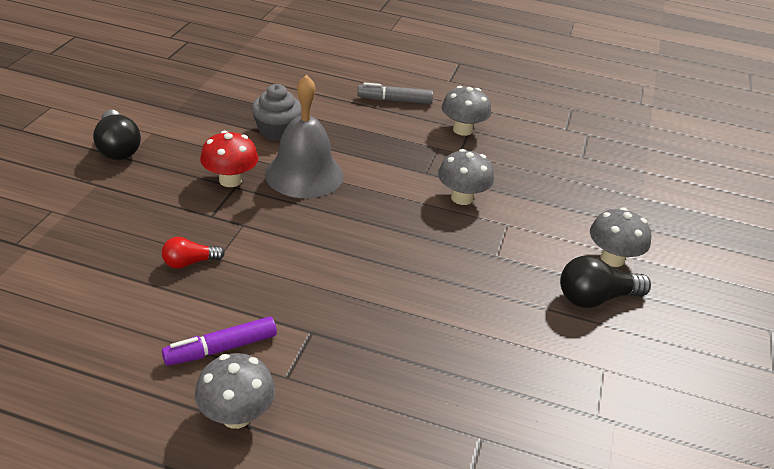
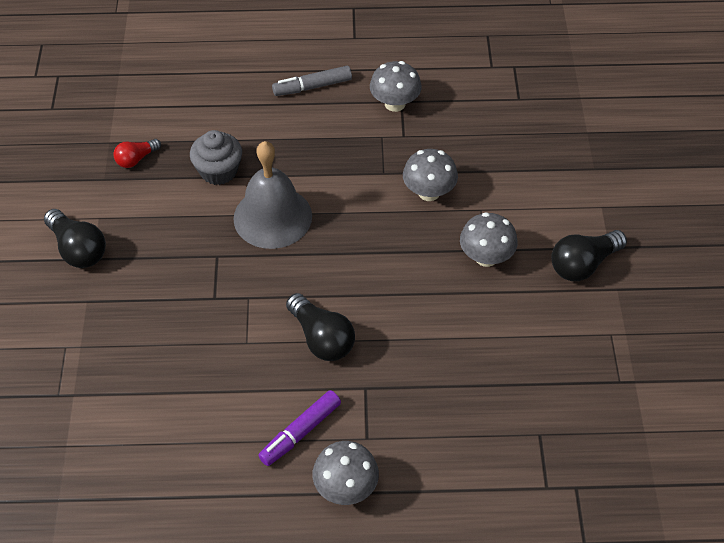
camera: 15 degrees left, 15 degrees up
(189, 262) = (225, 357): red light bulb -> red light bulb (136, 159)
(230, 180) = (208, 249): red mushroom -> none
(292, 277) = (322, 338): none -> black light bulb
(612, 258) = (583, 215): grey mushroom -> grey mushroom (486, 257)

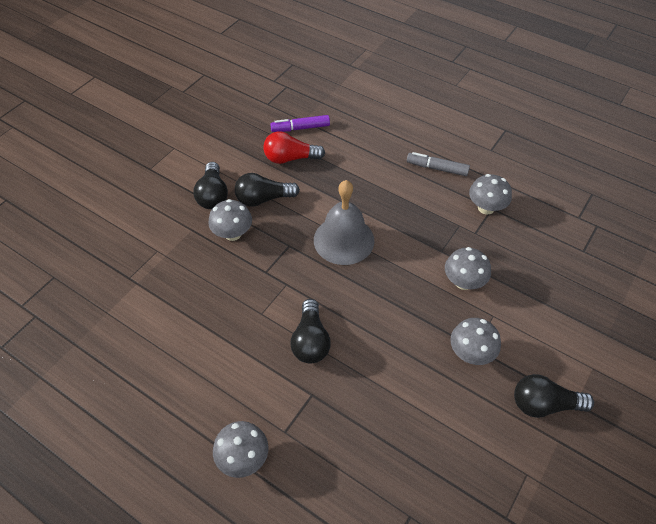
camera: 35 degrees right, 0 degrees up
(136, 159) = (290, 158): red light bulb -> red light bulb, size x1.64
(140, 279) = (233, 234): none -> grey mushroom
(144, 221) = (263, 199): none -> black light bulb
(218, 171) = (333, 191): grey cupcake -> none
(300, 432) = (246, 397): purple marker -> purple marker (300, 128)

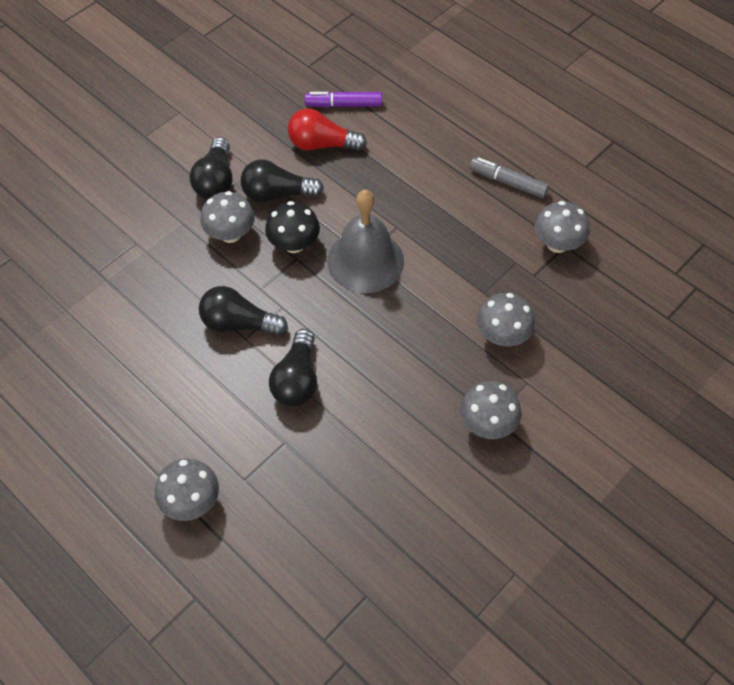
camera: 10 degrees right, 5 degrees up
(285, 235) = (294, 244): none -> black mushroom
(544, 404) = (559, 498): black light bulb -> black light bulb (239, 323)

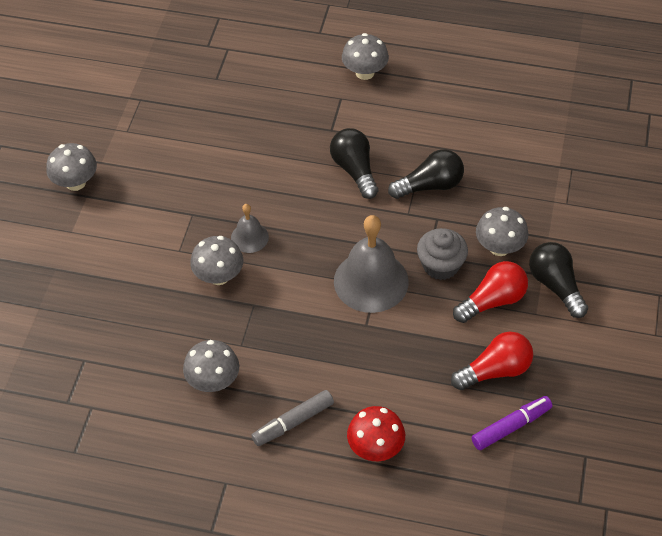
camera: 150 degrees right, 5 degrees down
(277, 194) = (492, 301): black light bulb -> red light bulb
(294, 244) = (440, 265): black mushroom -> grey cupcake
(449, 360) = (249, 237): none -> grey bell
(455, 137) = (375, 448): none -> red mushroom
(487, 424) = (194, 207): grey mushroom -> grey mushroom (75, 183)
(508, 182) = (293, 422): grey marker -> grey marker turned 150 degrees clockwise

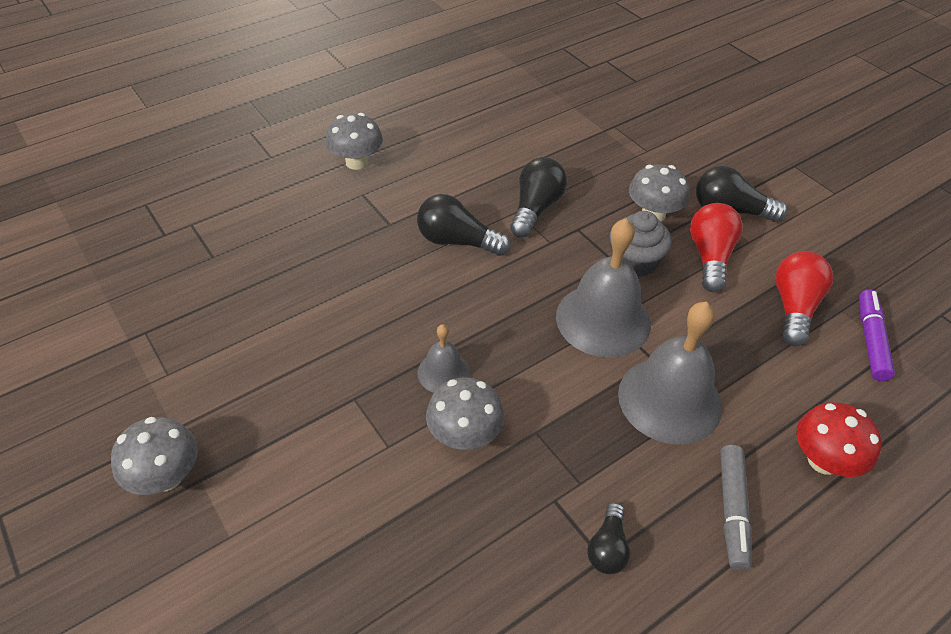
camera: 50 degrees left, 5 degrees down
(213, 381) = (607, 548): grey mushroom -> black light bulb
(342, 350) = (669, 399): none -> grey bell

